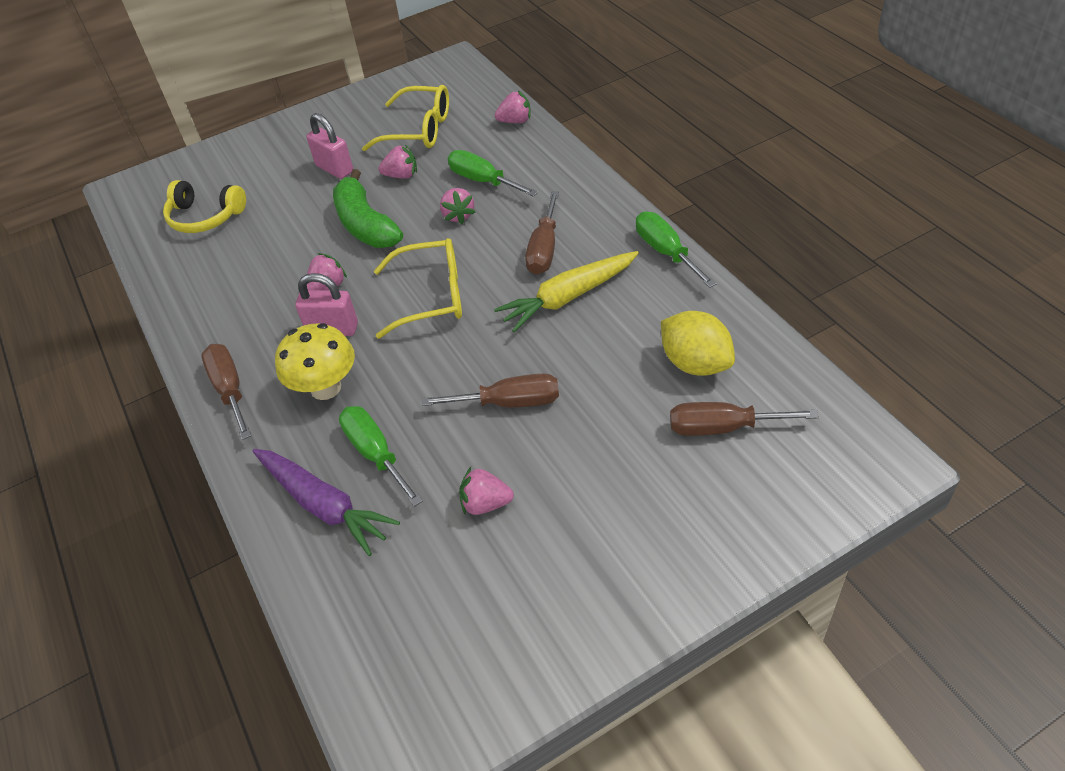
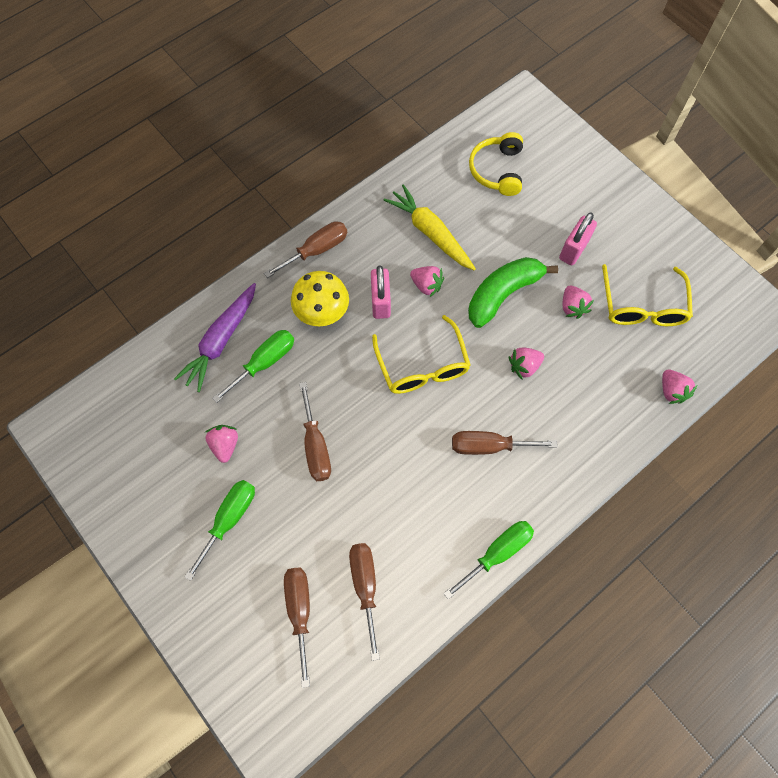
camera: 75 degrees right, 20 degrees up
(483, 181) = (575, 378): green screwdriver -> green screwdriver (229, 519)
(568, 297) = (431, 474): yellow carrot -> yellow carrot (430, 233)
(695, 363) = (365, 586): yellow lemon -> brown screwdriver

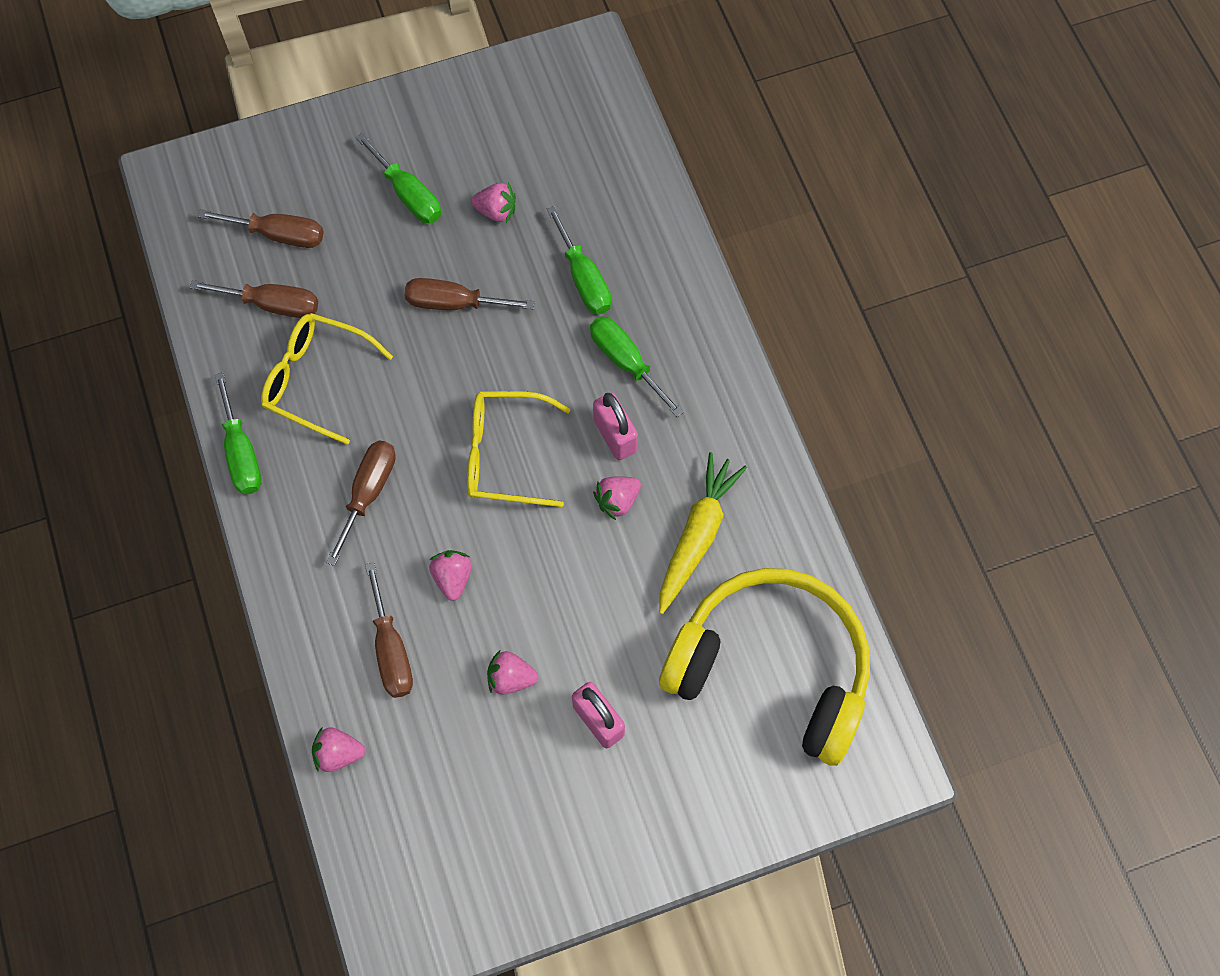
camera: 110 degrees right, 0 degrees up
(221, 340) = (632, 239): purple carrot -> none
(316, 250) = (722, 383): brown screwdriver -> brown screwdriver (391, 649)
(322, 313) = (626, 362): yellow mushroom -> green screwdriver
(380, 302) = (615, 436): pink padlock -> pink padlock turned 45 degrees clockwise
(430, 233) = (697, 535): yellow carrot -> yellow carrot turned 45 degrees counterclockwise
(497, 170) = (771, 669): yellow headphones -> yellow headphones, size x1.98
(503, 294) = (566, 594): green banana -> none
(642, 305) = (475, 776): yellow glasses -> yellow glasses (317, 380)

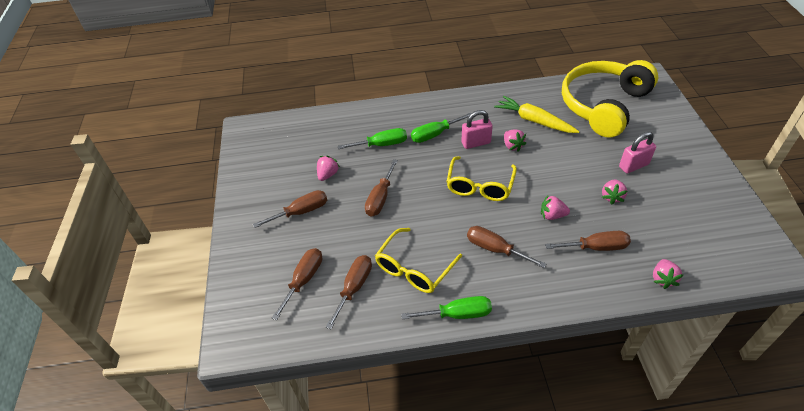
camera: 75 degrees left, 20 degrees down
(408, 194) = (301, 212): green screwdriver -> brown screwdriver

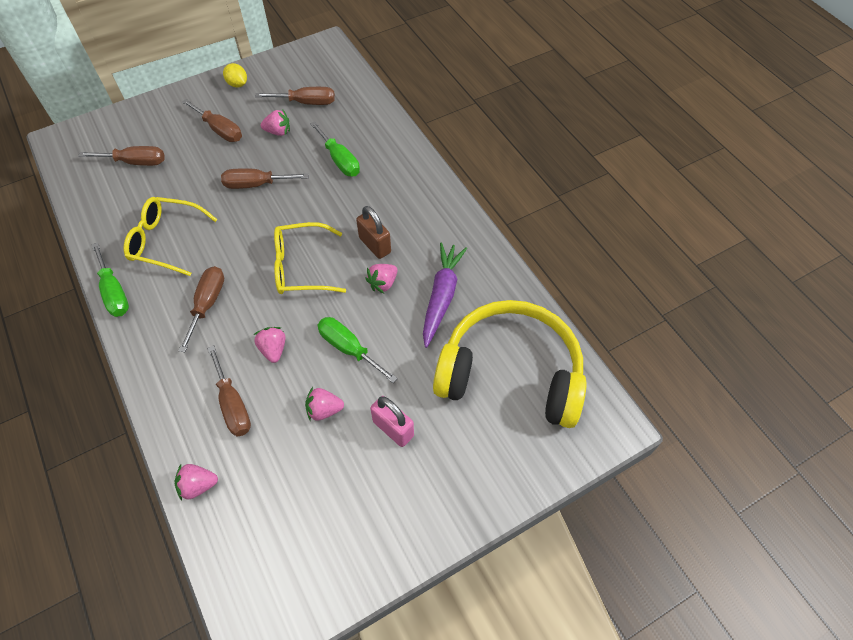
camera: 65 degrees right, 10 degrees up
(250, 191) = (237, 84): none -> yellow lemon
(354, 287) = (133, 201): brown screwdriver -> brown screwdriver (306, 102)
(434, 134) = (375, 202): green screwdriver -> green screwdriver (349, 348)
(476, 143) = (375, 245): pink padlock -> brown padlock
(534, 121) = (441, 296): yellow carrot -> purple carrot

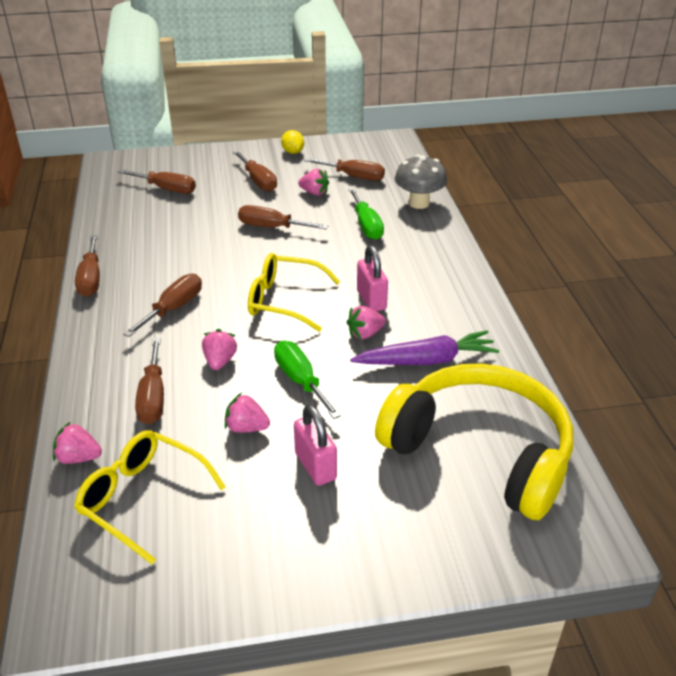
camera: 20 degrees right, 20 degrees down
(114, 292) = (91, 279): green screwdriver -> brown screwdriver
(166, 241) = (162, 251): yellow glasses -> yellow glasses (143, 499)
(375, 245) = (371, 300): brown padlock -> pink padlock
(376, 121) = (419, 203): none -> grey mushroom
(441, 296) = (426, 360): purple carrot -> purple carrot turned 45 degrees clockwise

